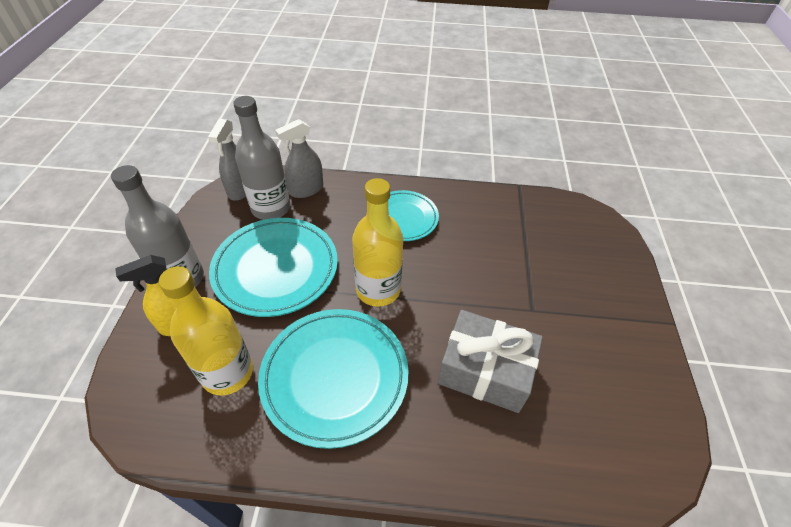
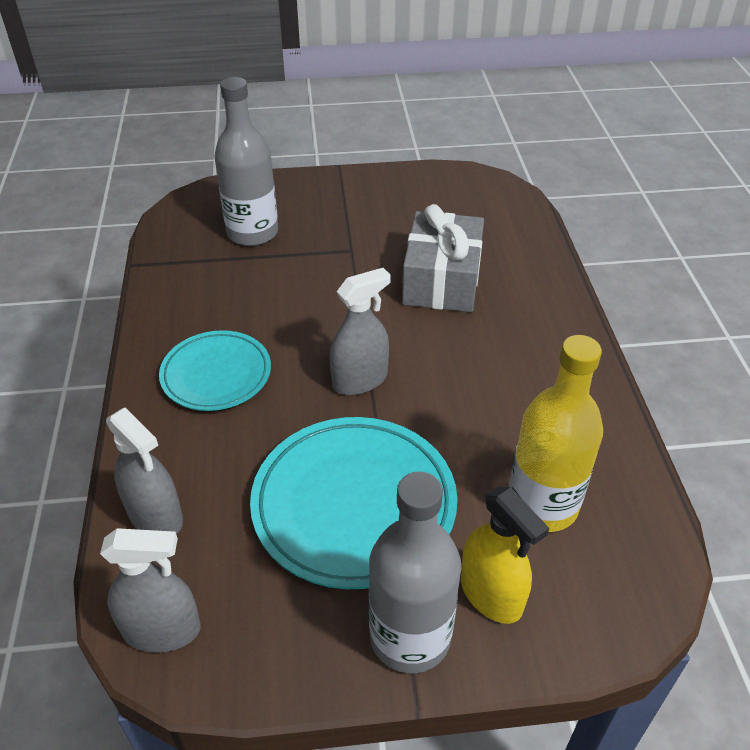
camera: 100 degrees left, 5 degrees down
(271, 208) = (213, 557): grey bottle -> grey bottle (252, 233)
(335, 377) = (501, 396): turquoise plate -> none
(378, 290) = (360, 380): yellow bottle -> grey spray bottle

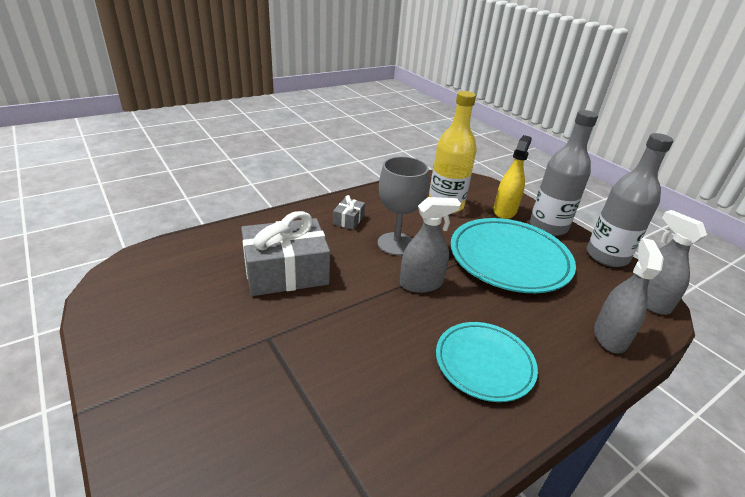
camera: 120 degrees left, 10 degrees down
(252, 233) = (271, 437): grey bottle -> grey bottle (606, 256)
(360, 380) = (421, 283): grey spray bottle -> grey spray bottle turned 135 degrees clockwise
(453, 390) = (396, 244): none -> grey goblet
(534, 362) = (348, 220): none -> grey gift

